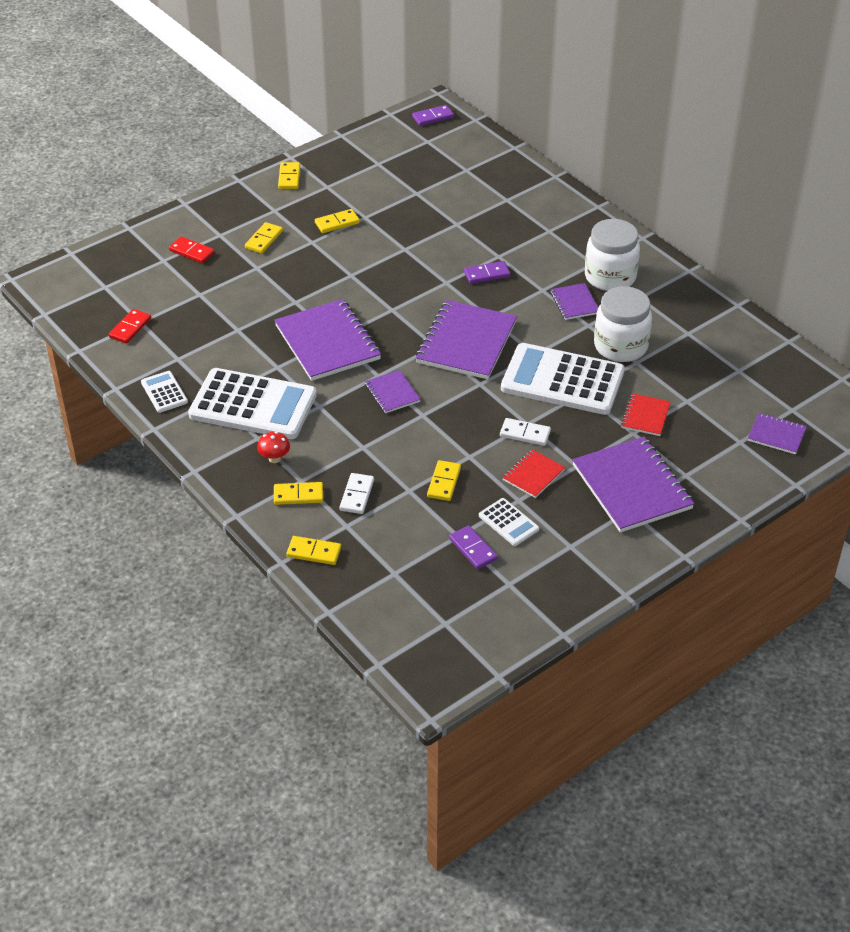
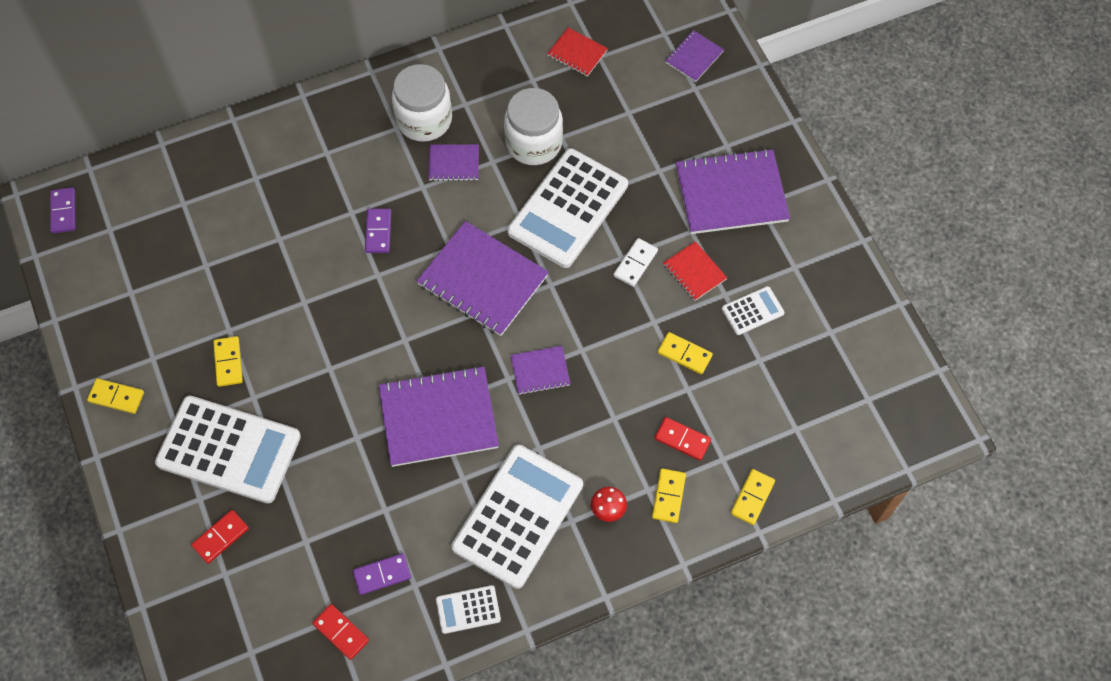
camera: 75 degrees left, 20 degrees up
(264, 240) = (229, 450): yellow domino -> white calculator
(357, 495) = (682, 439): white domino -> red domino
(473, 549) = (780, 351): purple domino -> purple domino (382, 574)
(645, 416) = (640, 153): red notebook -> red notebook (577, 53)

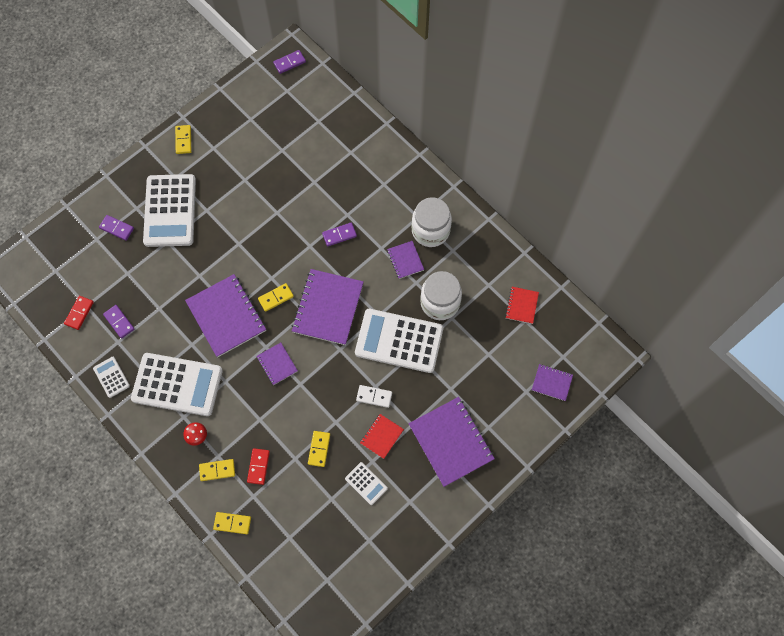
camera: 70 degrees right, 5 degrees up
(221, 537) = (117, 228): red domino -> purple domino
(228, 362) = (224, 188): yellow domino -> yellow domino (276, 298)

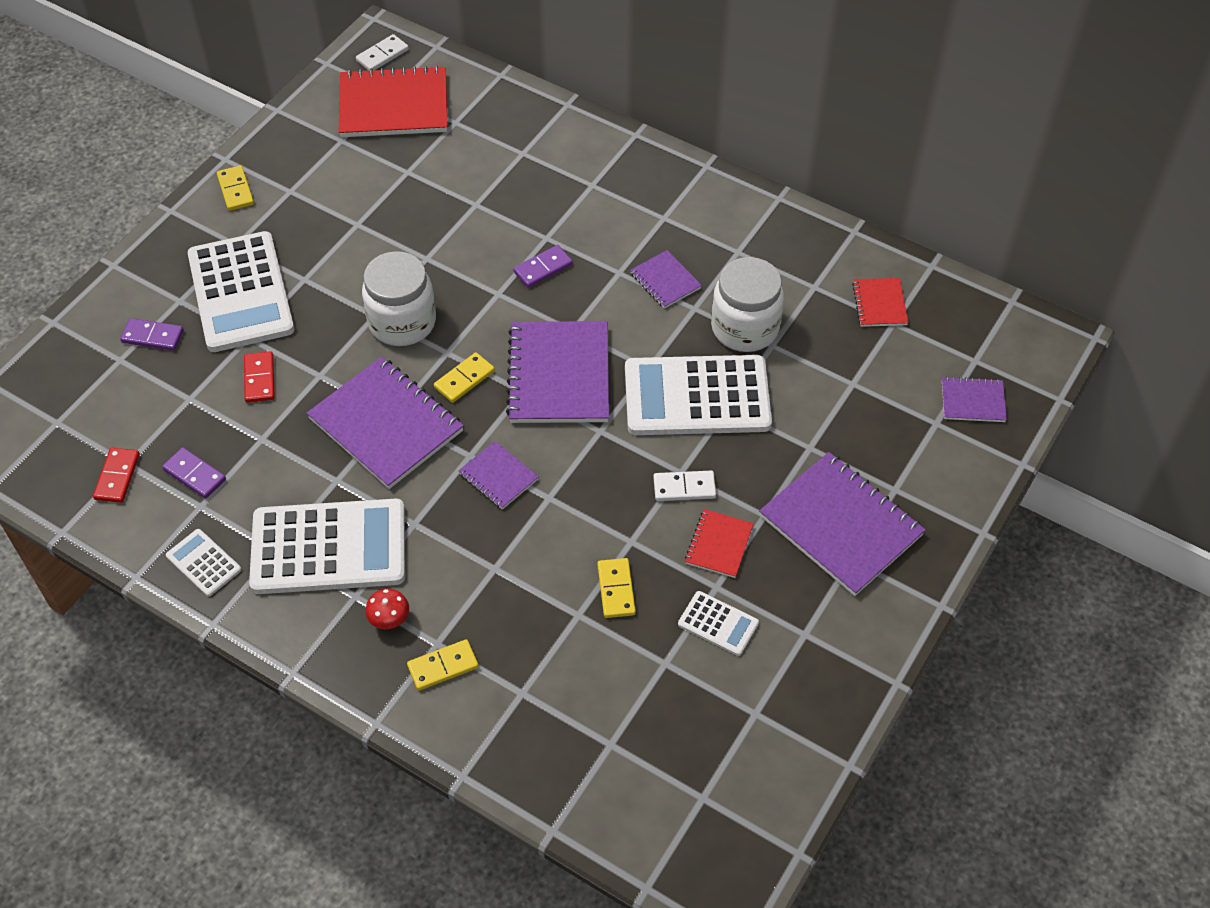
camera: 15 degrees left, 15 degrees down
(232, 523) = (497, 746): yellow domino -> none
(258, 466) = (516, 643): red domino -> red domino (259, 379)
(286, 101) = (394, 105): none -> red notebook
(289, 62) = (382, 55): purple domino -> white domino
(430, 231) = (691, 232): white jar -> white jar (402, 322)

